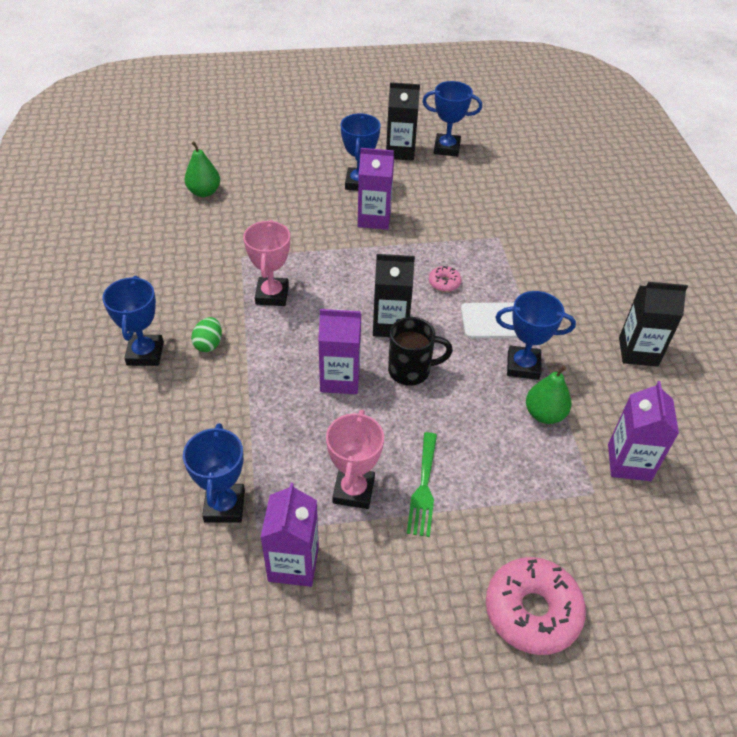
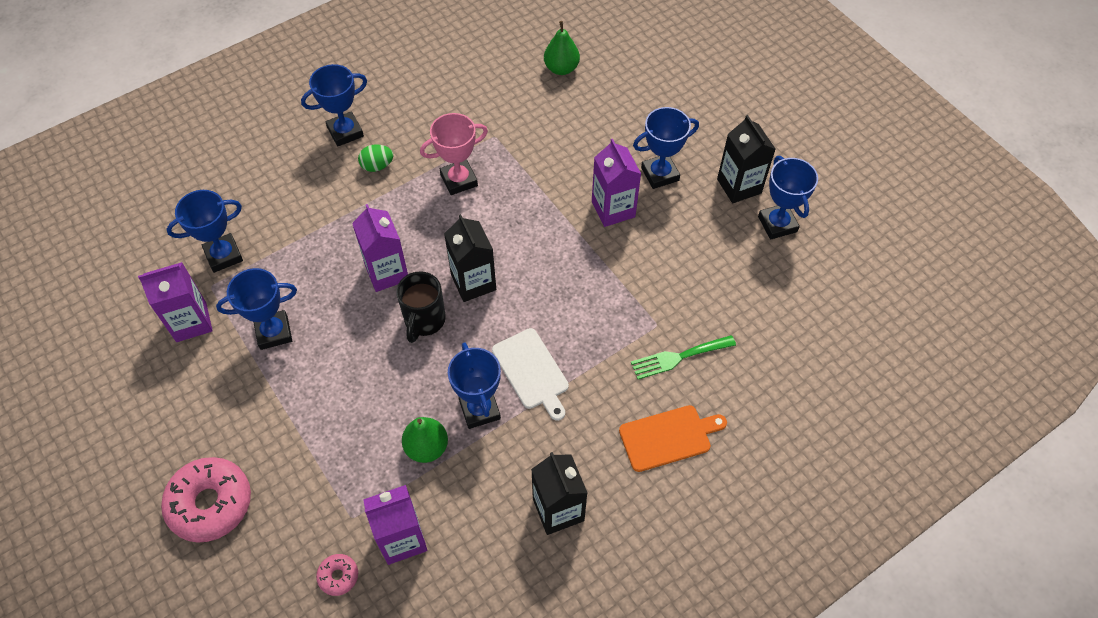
camera: 65 degrees right, 10 degrees up
(353, 491) = (274, 332): pink trophy -> blue trophy
(411, 371) = (424, 321): black mug -> black mug turned 45 degrees clockwise
(423, 488) = (298, 381): green fork -> green fork (678, 357)
(444, 283) = (556, 303): pink donut -> pink donut (338, 576)
(599, 269) = (668, 437): none -> orange cutting board

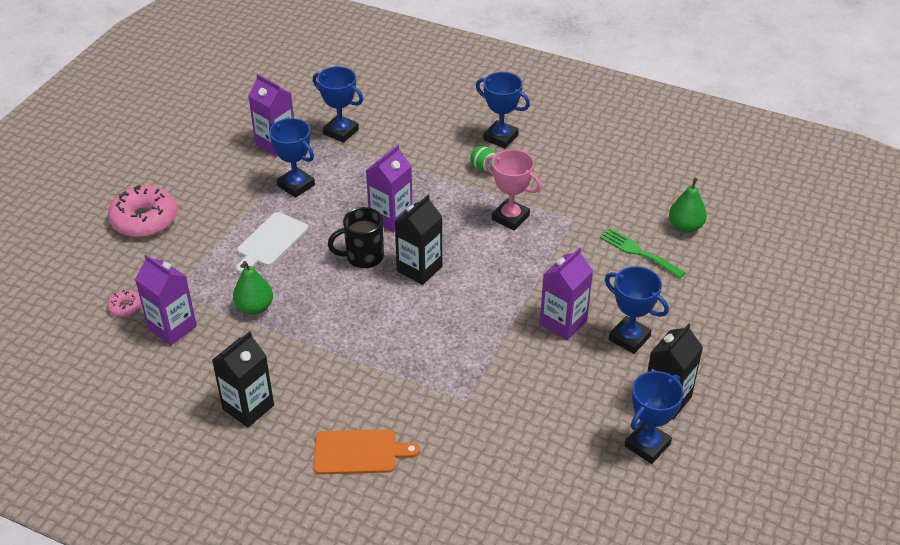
camera: 60 degrees right, 15 degrees down
(479, 409) = (306, 323): blue trophy -> none
(532, 371) = (362, 339): white cutting board -> white cutting board (270, 242)
(668, 437) = (359, 452): orange cutting board -> orange cutting board turned 45 degrees counterclockwise
(678, 357) = (443, 428): green fork -> green fork (638, 252)

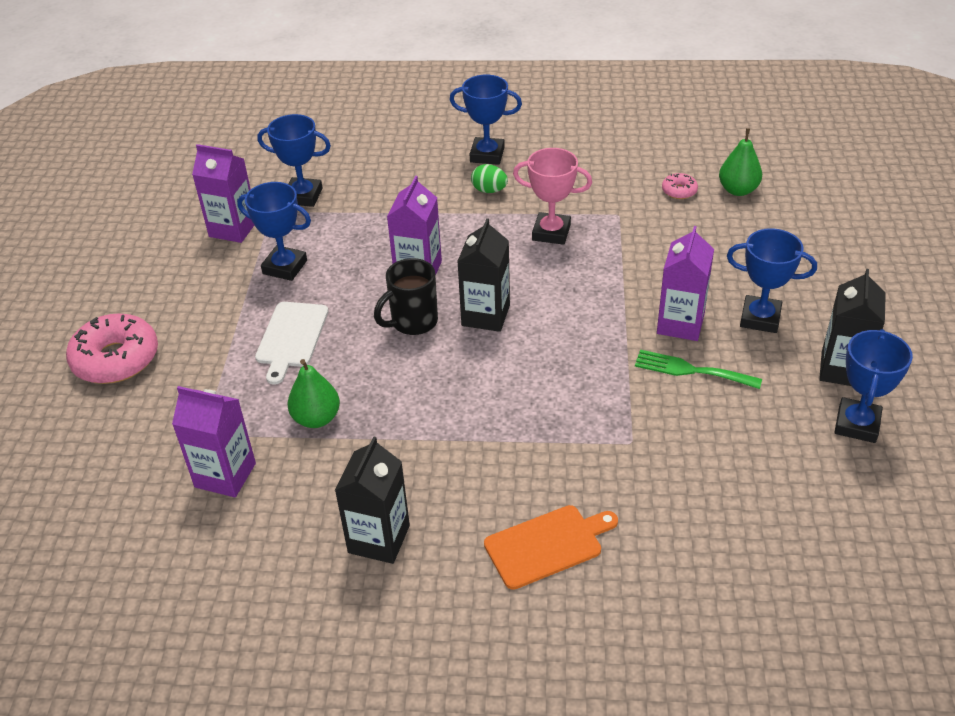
camera: 20 degrees left, 0 degrees up
(125, 307) = (149, 470): pink donut -> pink donut (679, 191)
(638, 252) = (708, 228): green fork -> green fork (691, 370)

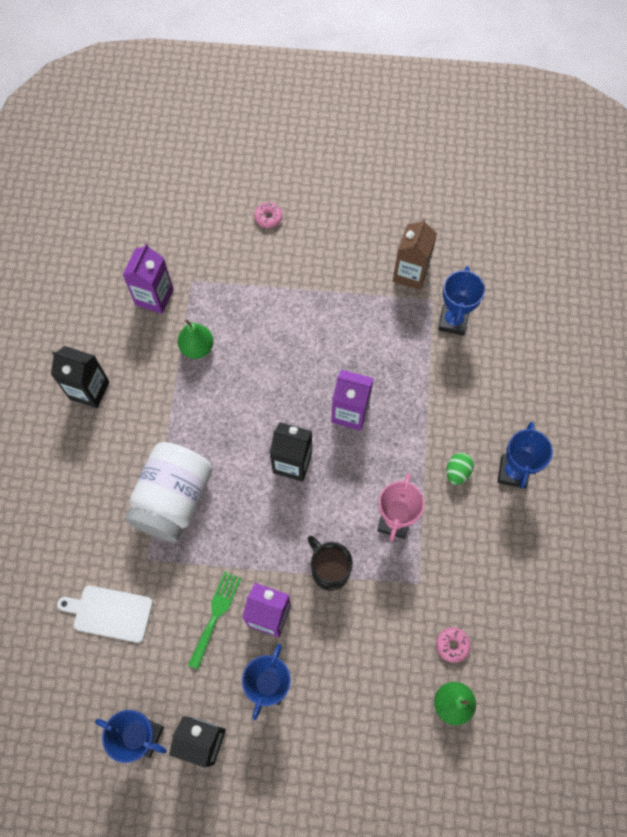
camera: 90 degrees right, 25 degrees up
(116, 359) = (268, 217): pink donut -> pink donut, size x0.46
(233, 229) = (410, 273): purple carton -> brown carton
(285, 267) = (360, 315): blue trophy -> none
(291, 337) = (279, 326): white cutting board -> white cutting board (109, 613)
(413, 322) = (289, 409): black mug -> black mug (329, 570)
(545, 423) = (173, 499): none -> white jar
(547, 545) = (68, 493): orange cutting board -> none

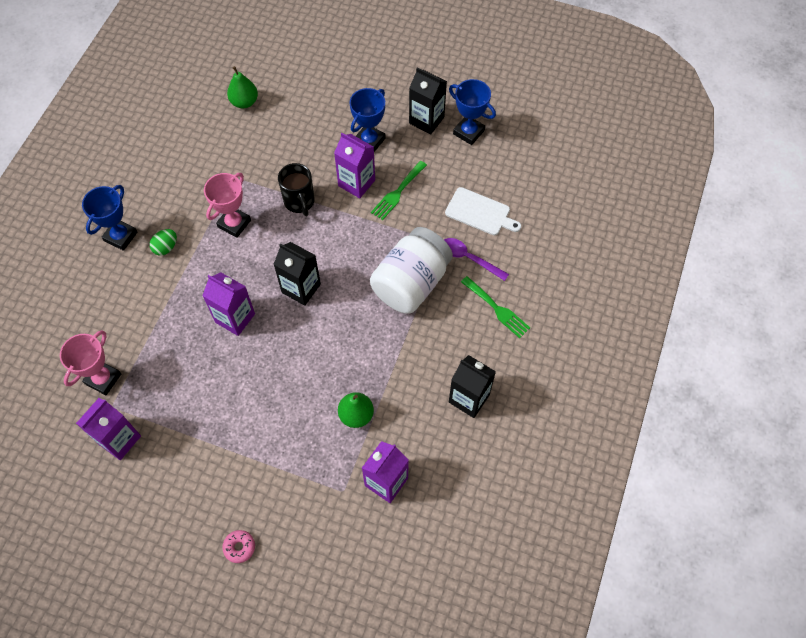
camera: 165 degrees left, 5 degrees down
(73, 493) = (497, 309): none -> green fork
(113, 547) = (469, 258): none -> purple spoon
(410, 273) = (119, 439): brown carton -> purple carton
(452, 645) = (228, 134): pink donut -> none
(453, 321) = (103, 379): blue trophy -> pink trophy

